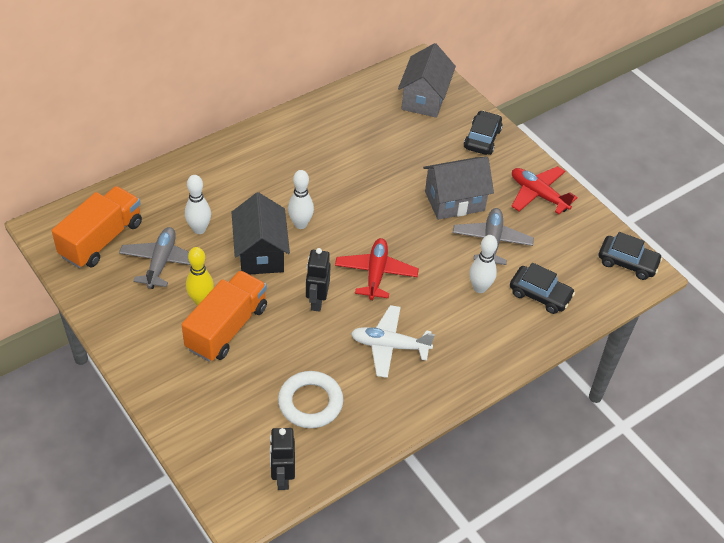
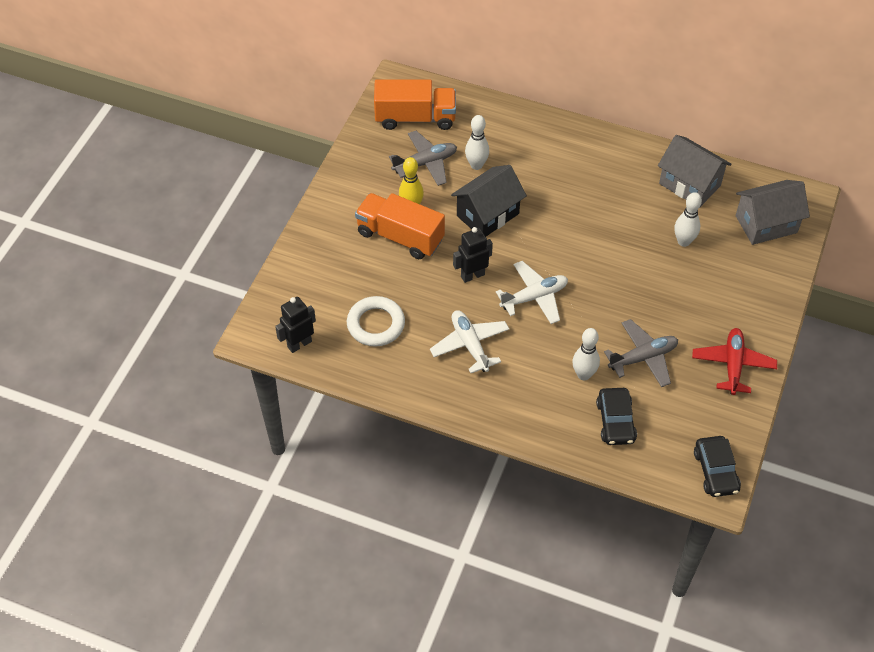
camera: 60 degrees right, 5 degrees up
(227, 328) = (400, 236): orange truck -> orange truck turned 150 degrees counterclockwise
(300, 224) = (539, 222): white bowling pin -> white bowling pin (683, 241)
(376, 273) = (534, 297): red plane -> white plane
(454, 201) = (664, 308): grey house -> grey house (689, 184)
(482, 139) = (760, 290): black car -> none

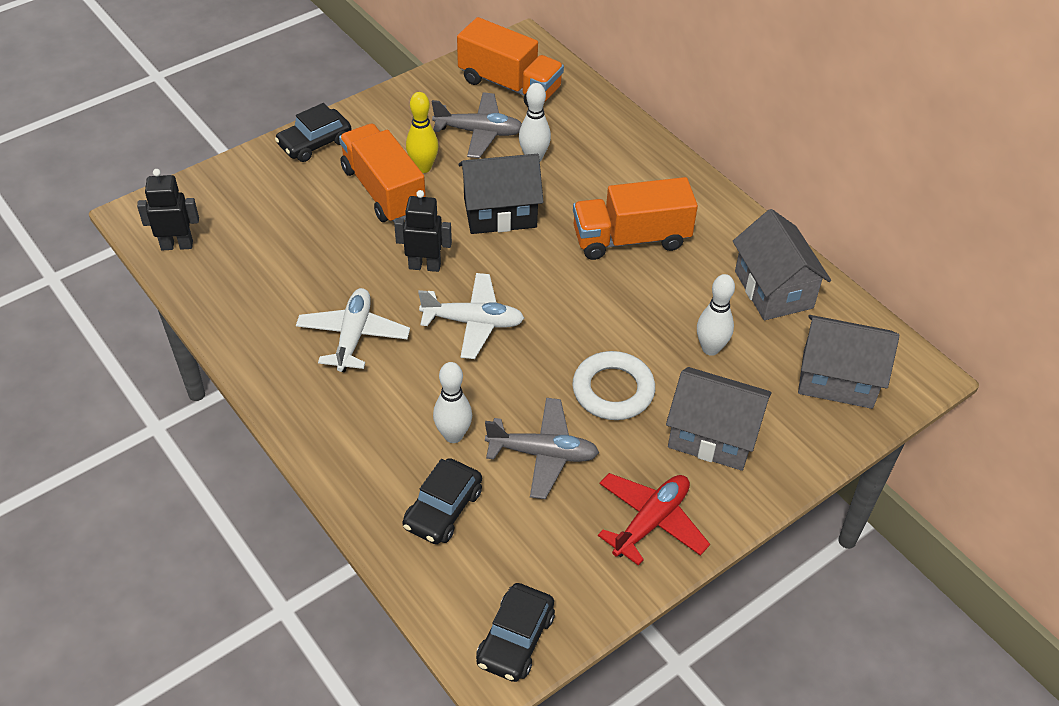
camera: 30 degrees right, 5 degrees down
(323, 225) = (315, 143): none -> black car
(376, 324) = (273, 265): white ring -> white ring (613, 390)
(581, 192) = (630, 238): none -> orange truck
(726, 296) = (712, 436): none -> grey house

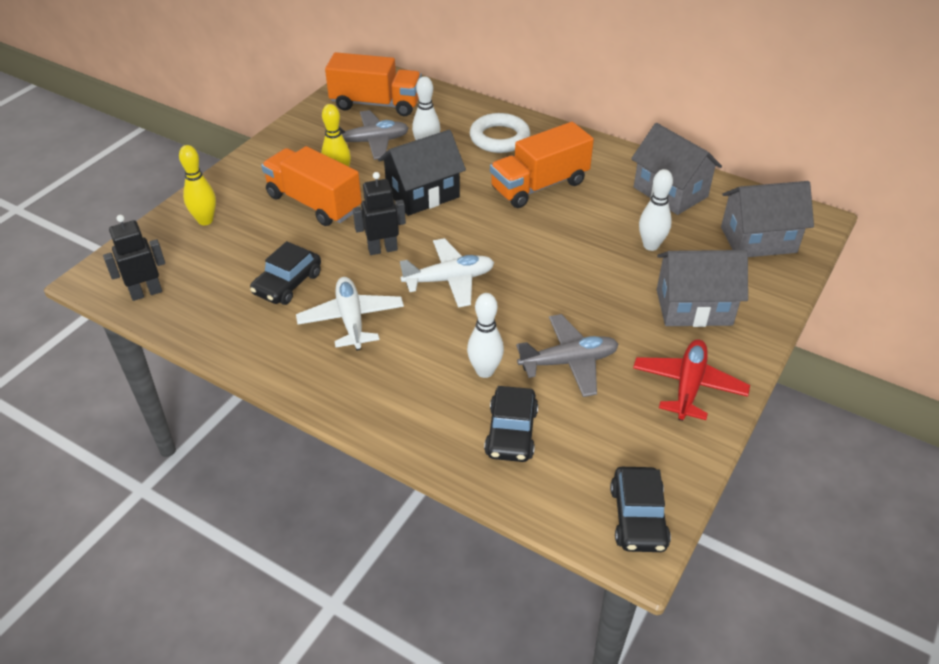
camera: 20 degrees left, 5 degrees down
(268, 180) = (205, 220): none -> yellow bowling pin
(315, 143) = (232, 183): black car -> black car (287, 283)
(613, 390) = (595, 297): white ring -> white ring (499, 138)

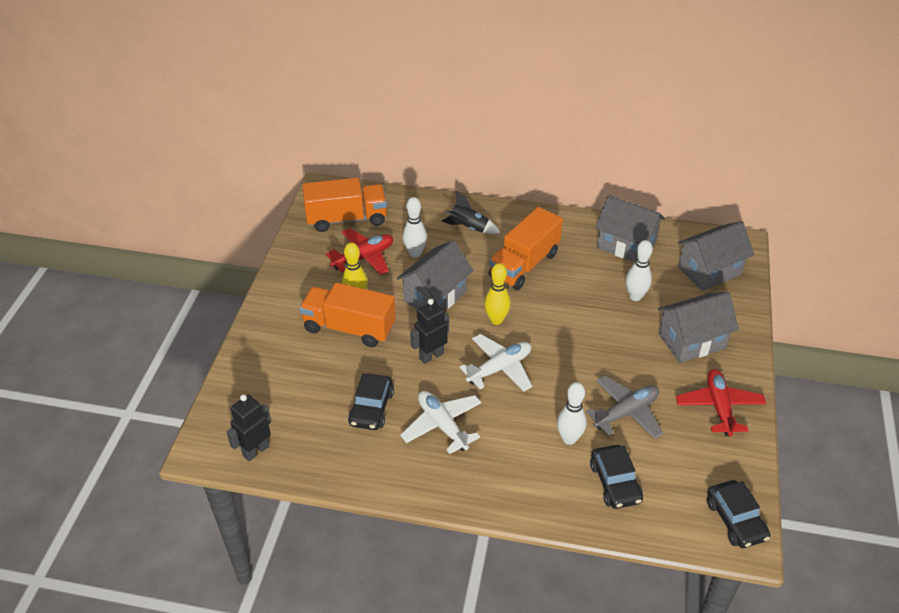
camera: 20 degrees left, 0 degrees up
(205, 220) = (265, 369): yellow bowling pin -> yellow bowling pin (496, 320)
(371, 142) = (364, 257): grey plane -> red plane
(423, 194) = (435, 296): black house -> grey house
(499, 138) = (468, 228): white ring -> black rocket

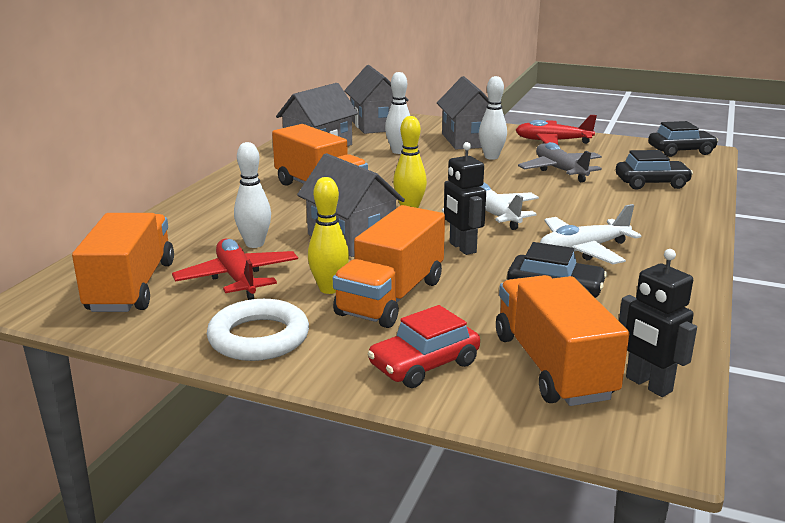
camera: 80 degrees left, 20 degrees down
(271, 351) = (424, 364): none -> red car
(273, 407) = (553, 366): none -> orange truck
(294, 282) = (259, 337): none -> white ring
(468, 228) = (228, 210): black rocket -> none
(569, 439) = (597, 194): white bowling pin -> white bowling pin (491, 157)

